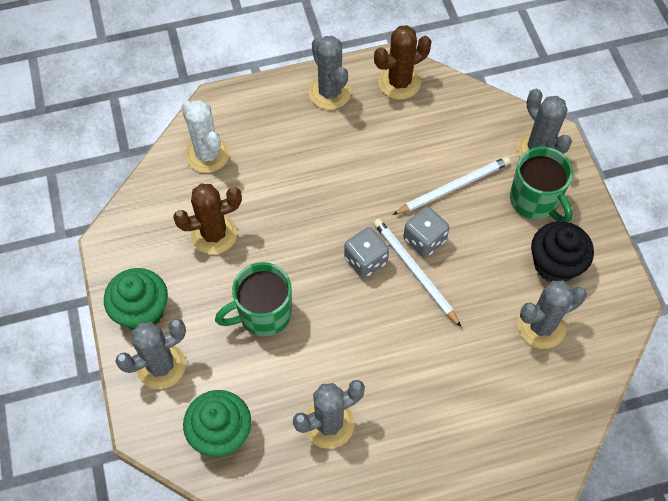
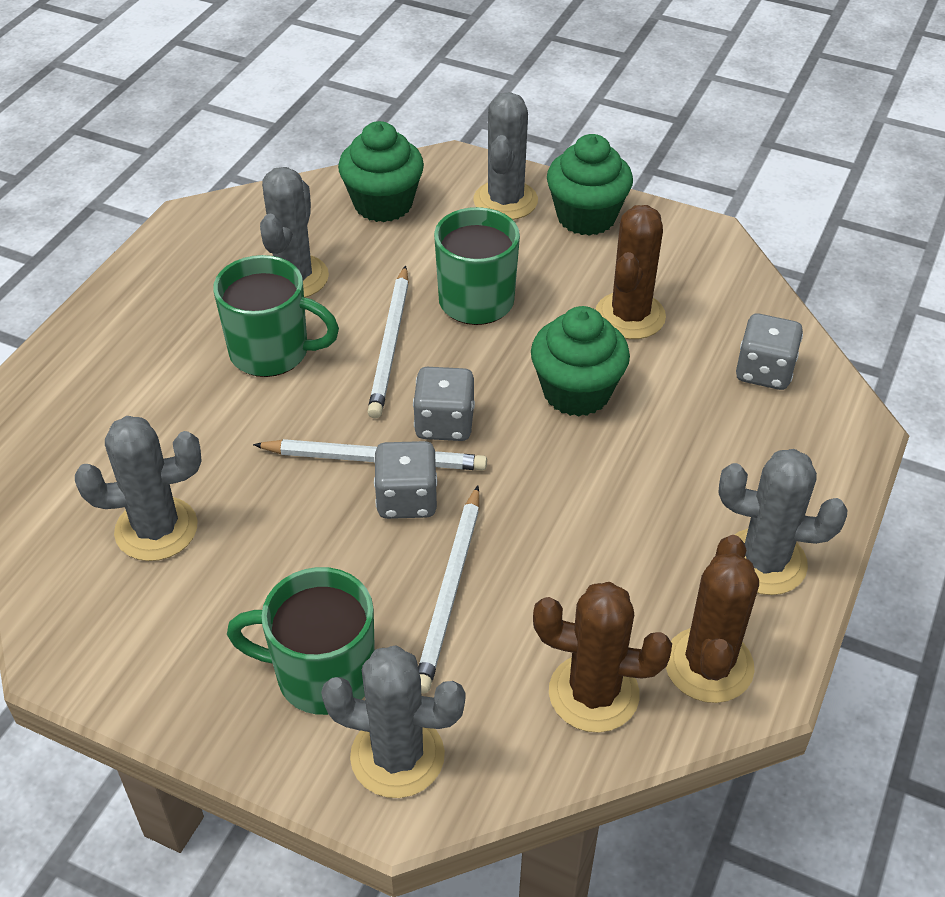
camera: 130 degrees right, 15 degrees down
(207, 154) = (764, 371): white cactus -> grey dice
(292, 220) = (576, 392): none -> green cupcake
(335, 328) = (390, 344): none -> white pencil
(394, 381) = (272, 352): none -> green mug
(449, 109) = (593, 693): none -> brown cactus
(541, 326) = (156, 529): grey cactus -> grey cactus turned 60 degrees clockwise
(555, 265) = (208, 614): black cupcake -> none

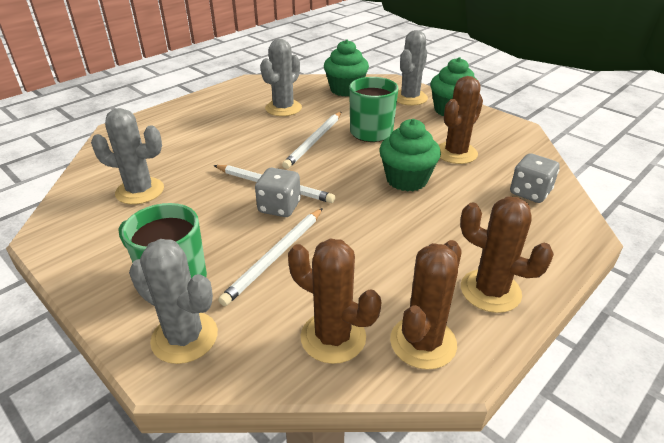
camera: 20 degrees right, 10 degrees down
(272, 352) = (252, 133): green mug -> none
(444, 423) = (322, 178): grey dice -> none
(764, 562) = (490, 291): grey cactus -> brown cactus

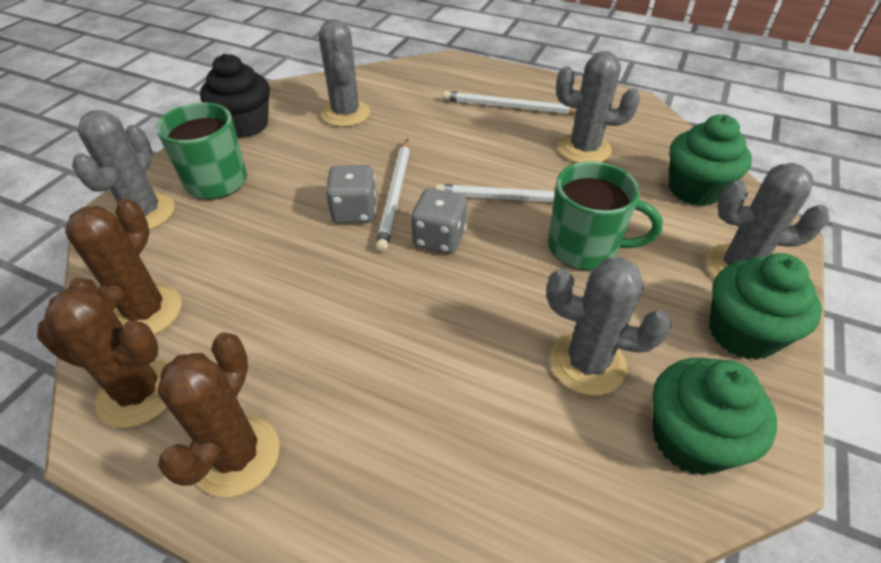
camera: 70 degrees right, 10 degrees up
(92, 253) = (245, 125): none -> black cupcake
(276, 256) = (266, 234): white pencil -> white pencil (510, 107)
(406, 180) = (470, 314): green cupcake -> green cupcake (690, 439)
(456, 153) = (587, 363): brown cactus -> grey cactus
(530, 193) = (516, 495): grey dice -> grey dice (439, 238)

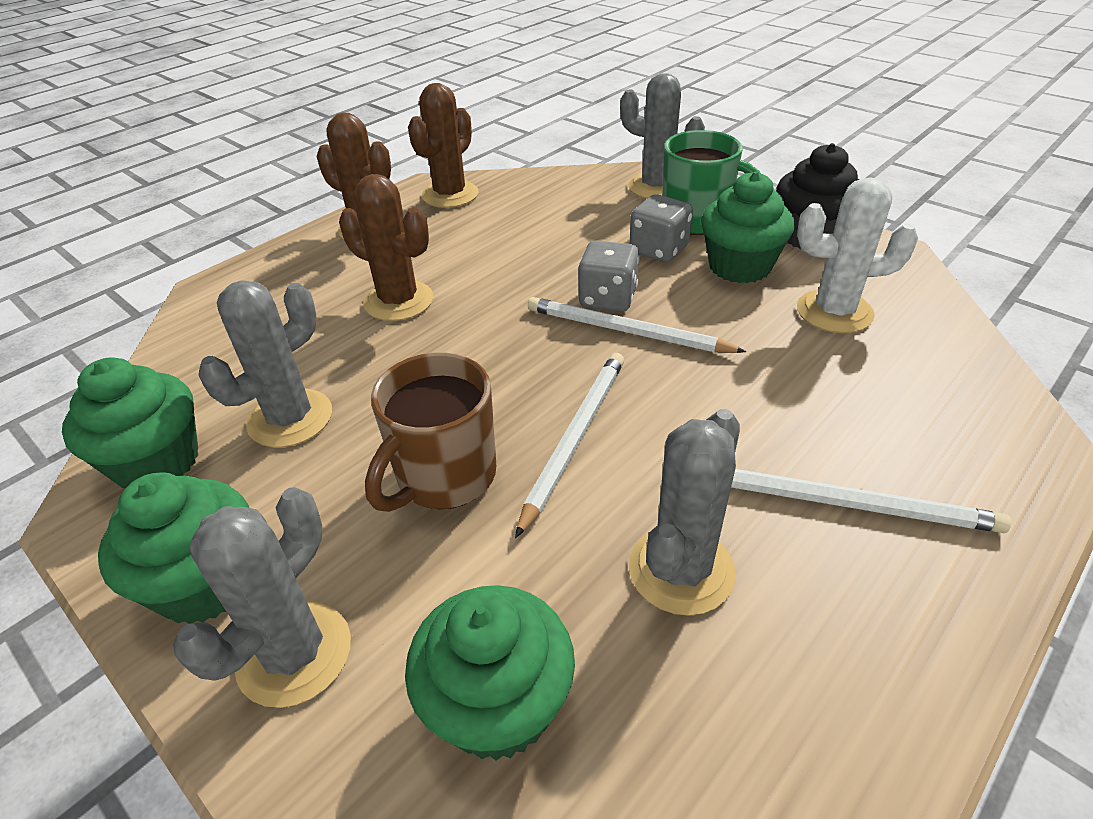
camera: 110 degrees right, 5 degrees down
(146, 312) = (527, 193): brown cactus -> brown cactus (398, 301)
(294, 153) = (739, 266): none -> green cupcake
(346, 114) = (834, 312): grey cactus -> white cactus
(439, 238) = (532, 352): grey dice -> grey dice (659, 250)
(510, 107) = (849, 503): white pencil -> white pencil turned 75 degrees clockwise
(584, 248) = (444, 476): green mug -> brown mug

